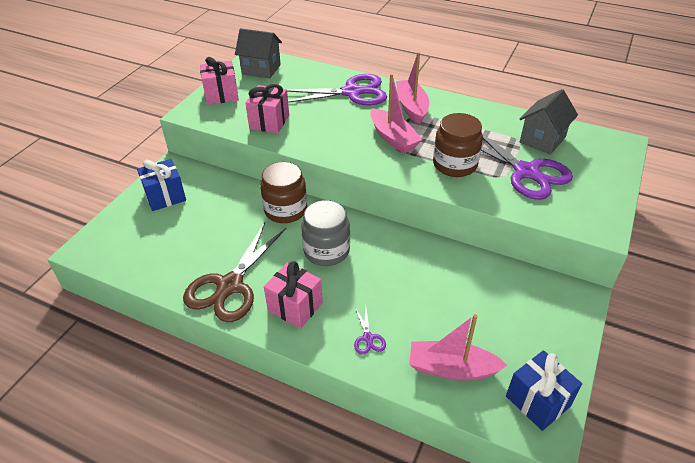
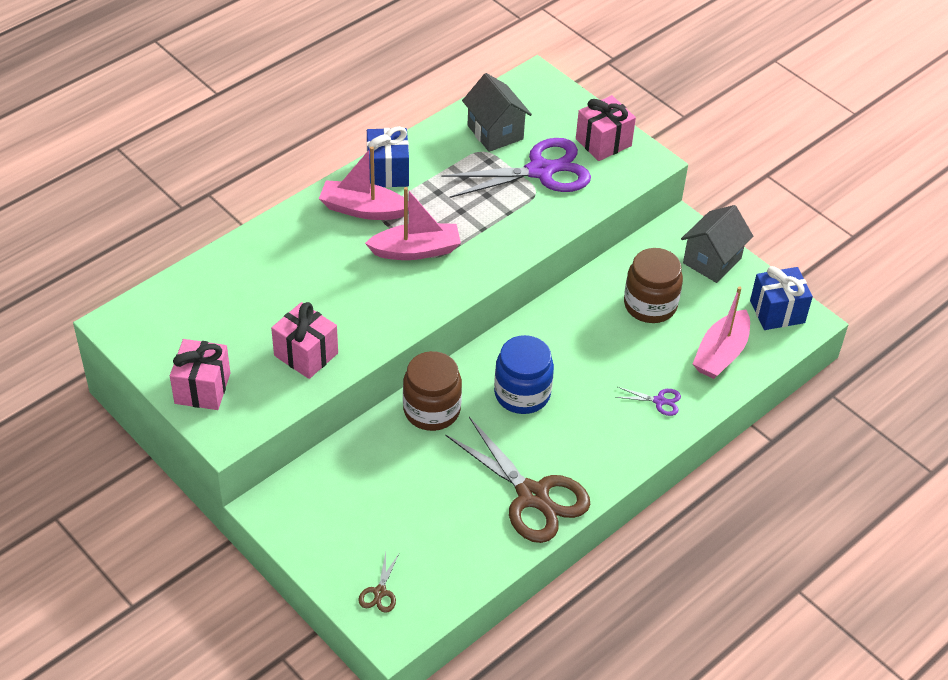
camera: 70 degrees left, 5 degrees up
(118, 233) = (379, 592): none -> brown scissors
(165, 196) = (332, 528): blue gift -> blue gift (387, 172)
(261, 69) = (161, 327): grey house -> grey house (712, 261)
(295, 307) = (591, 446): pink gift -> pink gift (603, 142)
(326, 251) = (522, 394): grey jar -> blue jar
(352, 92) = (291, 252): purple scissors -> none
(454, 164) = (496, 219): brown jar -> brown jar (650, 305)

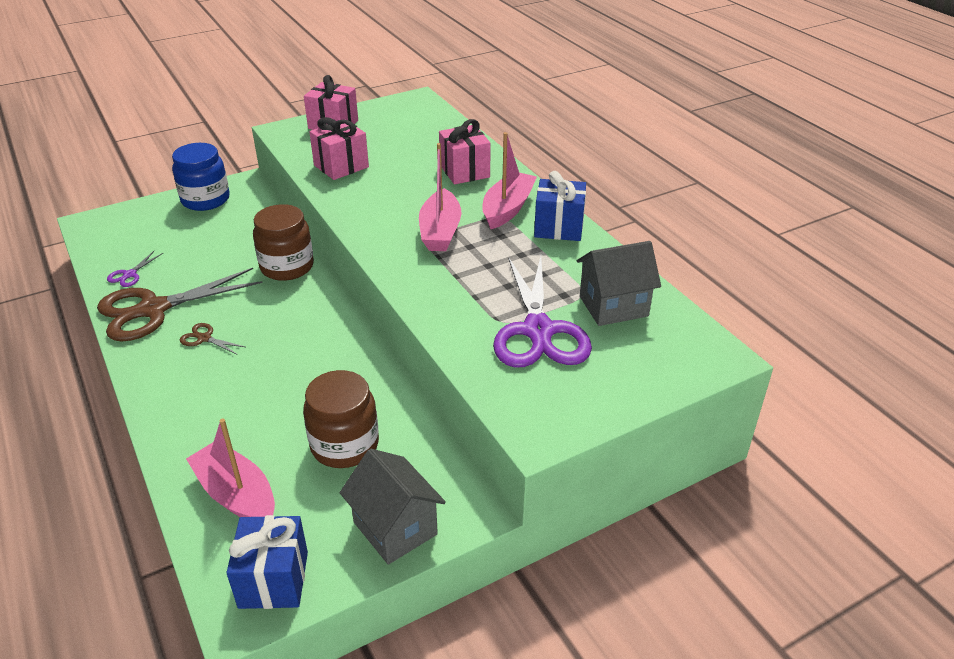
camera: 105 degrees right, 10 degrees down
(379, 592) = (129, 221): brown scissors -> brown scissors (204, 338)
(522, 394) = (273, 322): blue jar -> blue jar (205, 200)
(603, 142) = (583, 395): pink gift -> pink gift (464, 171)
(659, 401) = (202, 420): purple scissors -> purple scissors (129, 275)

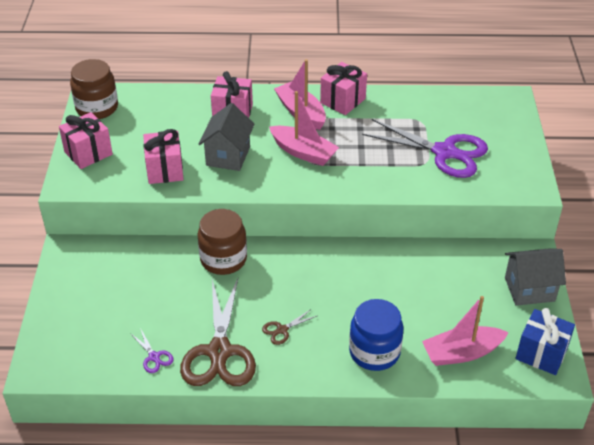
camera: 60 degrees left, 5 degrees up
(205, 200) = (72, 281): blue jar -> blue jar (374, 352)
(344, 445) = (447, 289): brown jar -> brown jar (97, 108)
(558, 228) = (343, 101): blue gift -> pink gift
(613, 306) = (442, 115): grey house -> grey house (228, 156)

